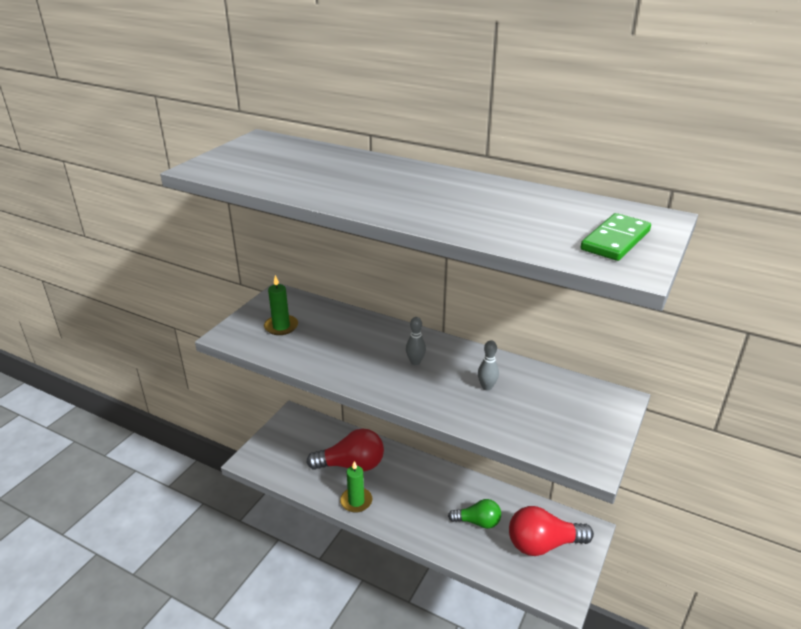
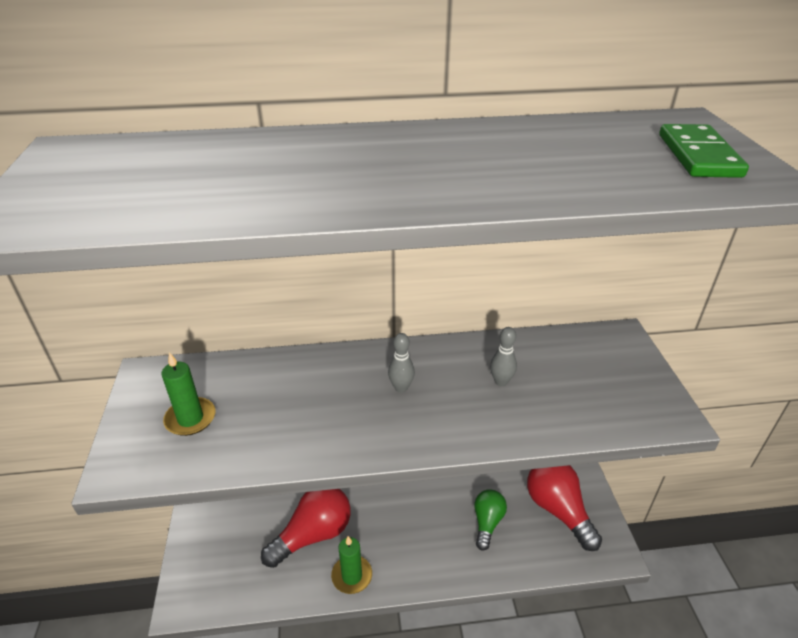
camera: 35 degrees left, 5 degrees up
(478, 522) = (487, 522): green light bulb -> green light bulb turned 45 degrees counterclockwise
(543, 544) = (558, 510): red light bulb -> red light bulb turned 105 degrees clockwise

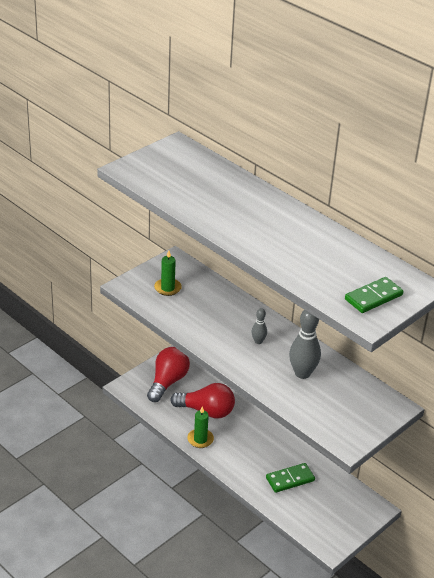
camera: 50 degrees right, 0 degrees up
(487, 522) = (290, 479): green light bulb -> green domino
(501, 381) = (302, 373): grey bowling pin -> grey bowling pin, size x1.92
(558, 510) = (333, 508): red light bulb -> red light bulb (168, 382)

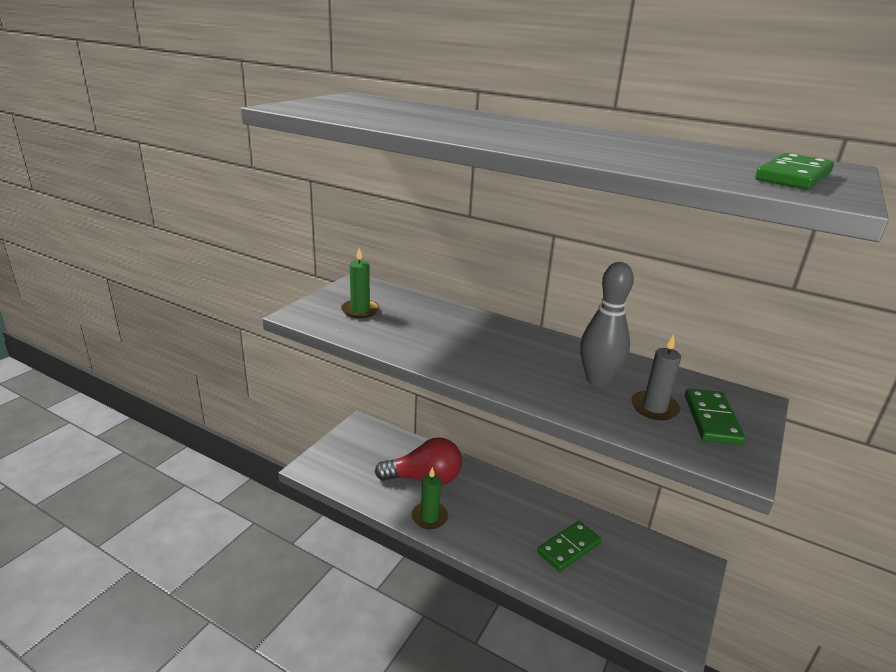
camera: 15 degrees left, 10 degrees down
(168, 382) = (363, 452): red light bulb -> none
(258, 341) = (512, 351): grey bowling pin -> none
(325, 399) = (654, 408): none -> grey candle
(356, 413) = (711, 419): none -> green domino

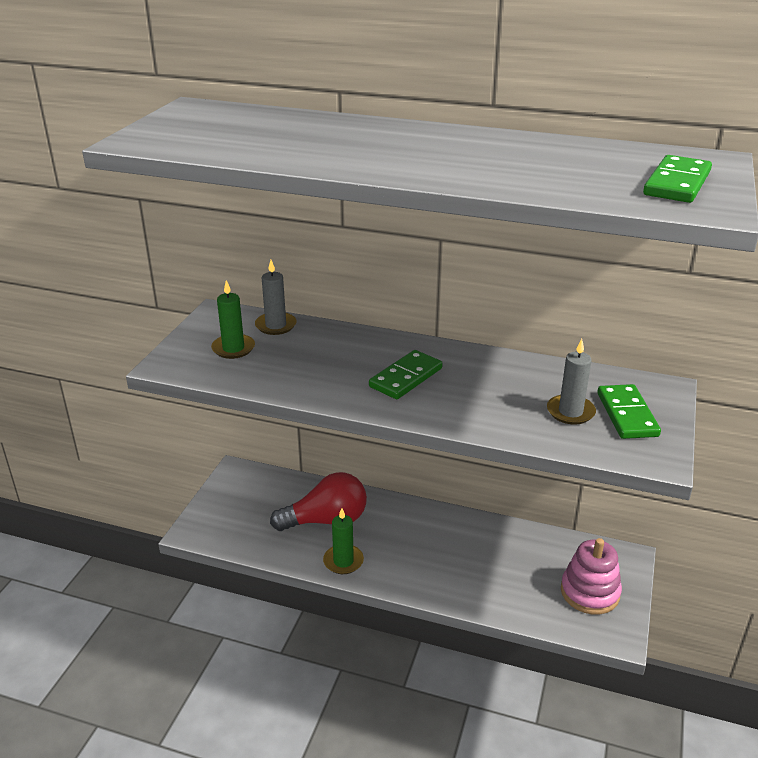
camera: 10 degrees left, 5 degrees up
(402, 298) = (276, 325): none -> grey candle
(569, 548) = (497, 565): green domino -> green domino (406, 378)
(597, 380) = (509, 390): grey bowling pin -> none
(654, 591) = (590, 592): none -> pink stacking toy

